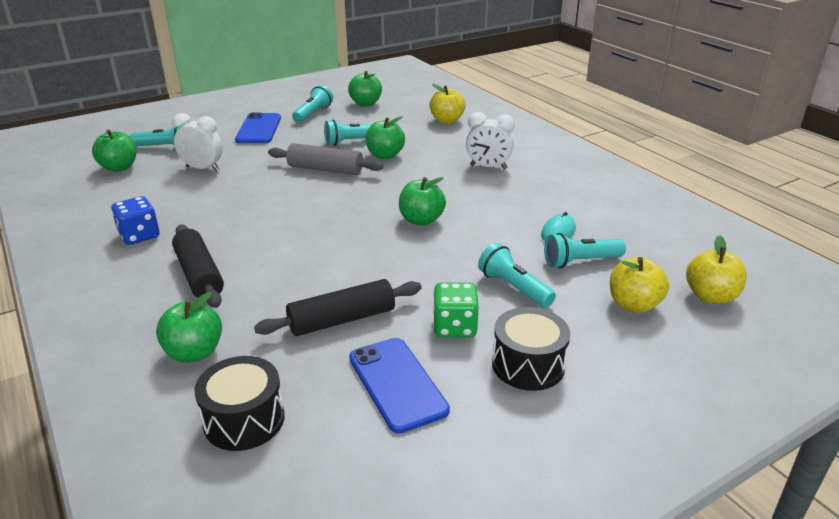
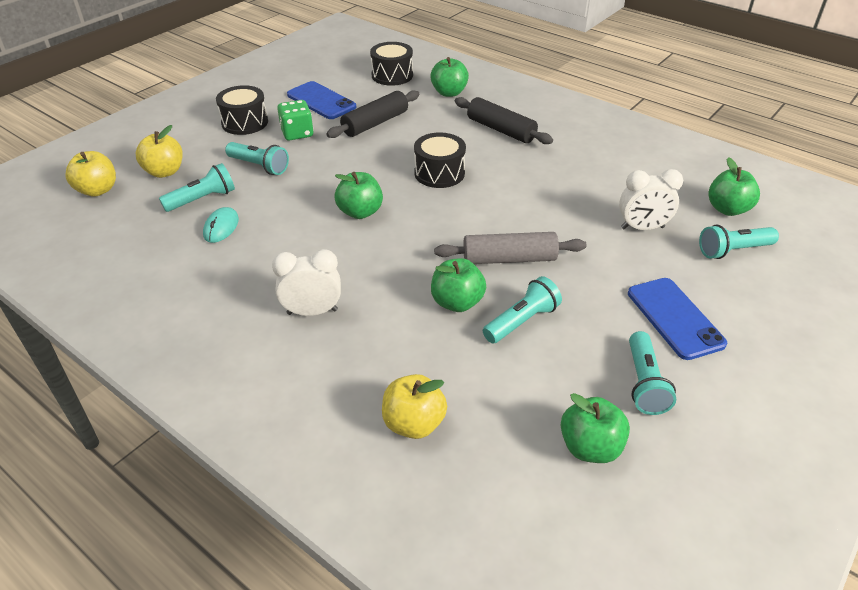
camera: 160 degrees right, 10 degrees up
(139, 235) = (587, 147): blue dice -> none
(318, 240) = (439, 173): none -> black drum

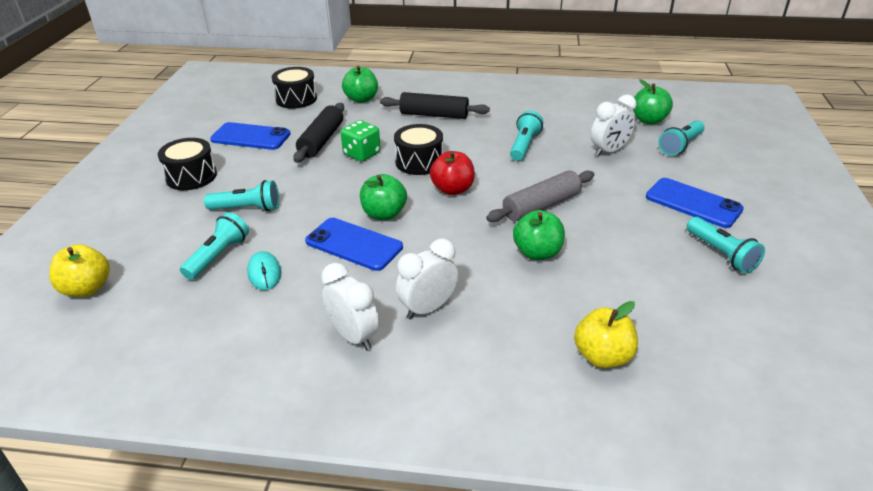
camera: 30 degrees left, 5 degrees down
(164, 172) = (149, 246): yellow apple -> none
(234, 309) = (354, 336): none -> white clock
(297, 133) = (255, 170): green dice -> green dice (362, 154)
(309, 230) = (354, 244): none -> blue phone
(442, 211) = (452, 189): none -> red apple
(521, 321) = (598, 247): turquoise flashlight -> turquoise flashlight (524, 145)
(590, 447) = (735, 313): green apple -> none

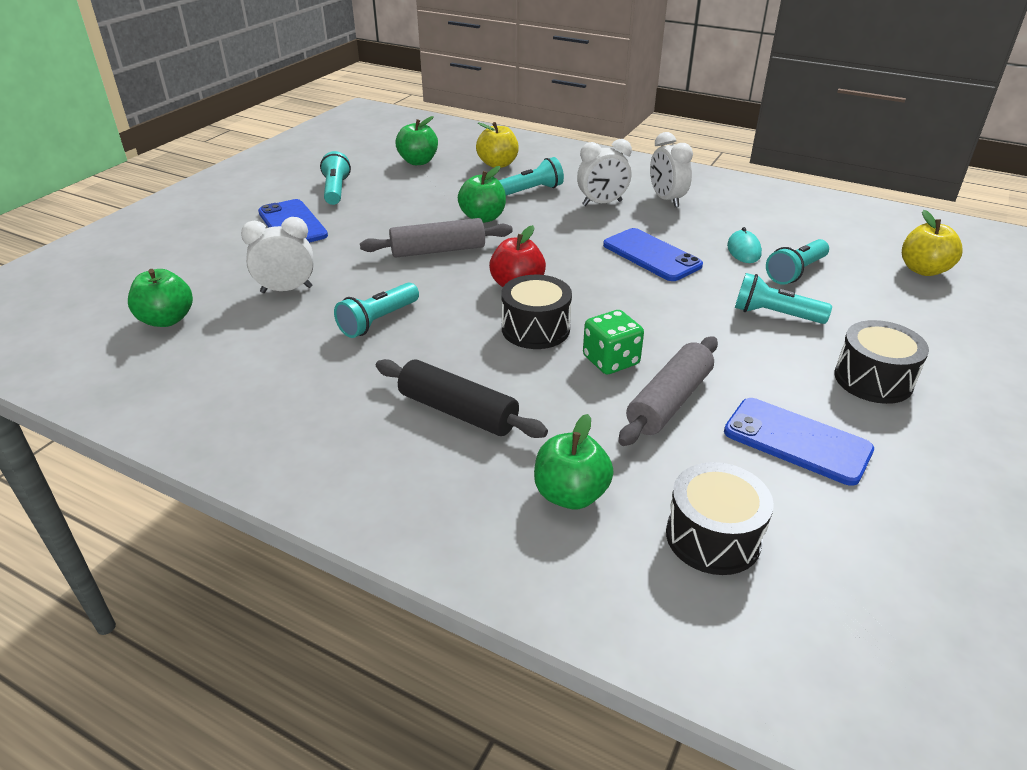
camera: 160 degrees left, 0 degrees up
(321, 140) = (669, 402): black rolling pin -> grey rolling pin
(384, 214) = (610, 276): green apple -> green apple (418, 162)
(680, 146) = (197, 277): turquoise flashlight -> turquoise flashlight (530, 191)

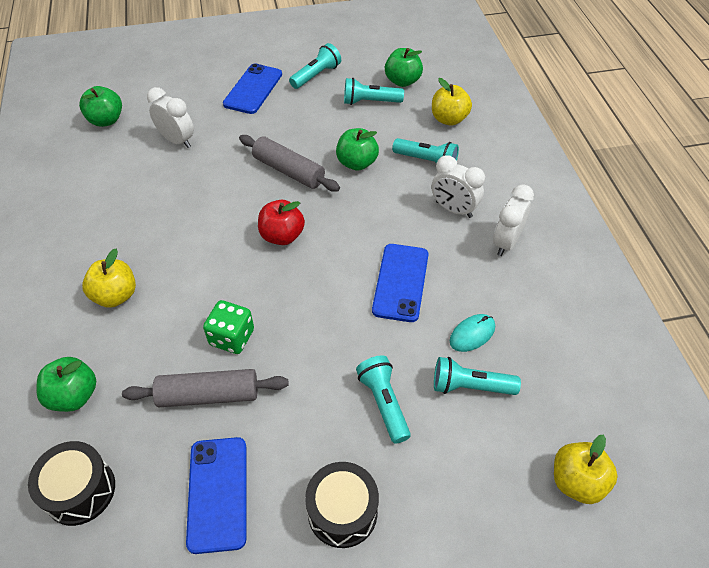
camera: 50 degrees right, 15 degrees up
(378, 321) = (179, 200): turquoise flashlight -> turquoise flashlight (370, 102)
(458, 411) = (115, 295): black rolling pin -> yellow apple
(535, 329) = (236, 277): black drum -> none

